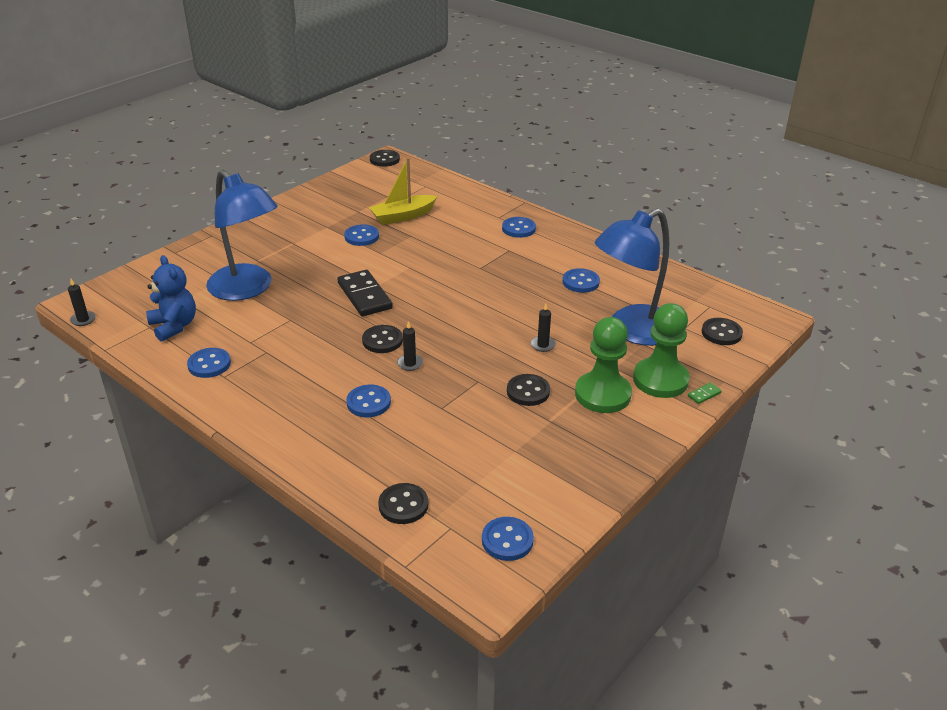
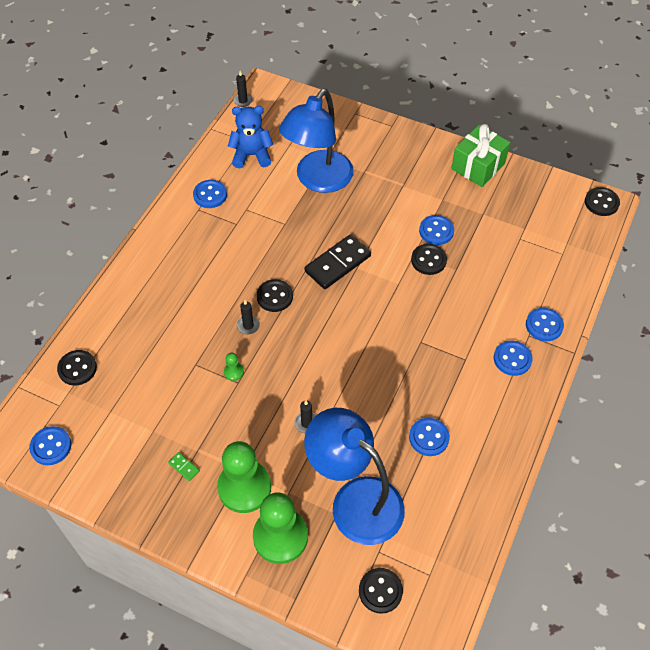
camera: 75 degrees right, 20 degrees up
(174, 326) = (251, 155): blue teddy bear -> blue teddy bear turned 135 degrees counterclockwise
(302, 202) = (478, 166): none -> green gift
(368, 402) = (189, 312): blue button -> blue button (544, 325)
(403, 216) = (490, 252): yellow boat -> none
(464, 382) = (234, 372): none -> green pawn
(528, 391) = (233, 425): black button -> black button (428, 260)
(704, 394) = (268, 580): green domino -> green domino (184, 467)

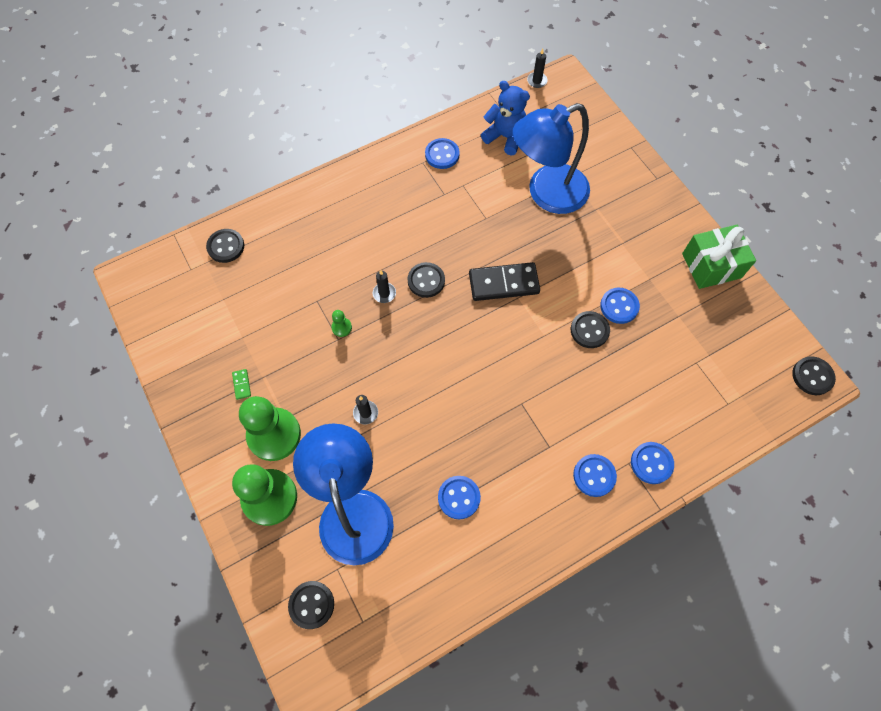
camera: 35 degrees right, 10 degrees up
(51, 446) = (160, 300): blue button -> none

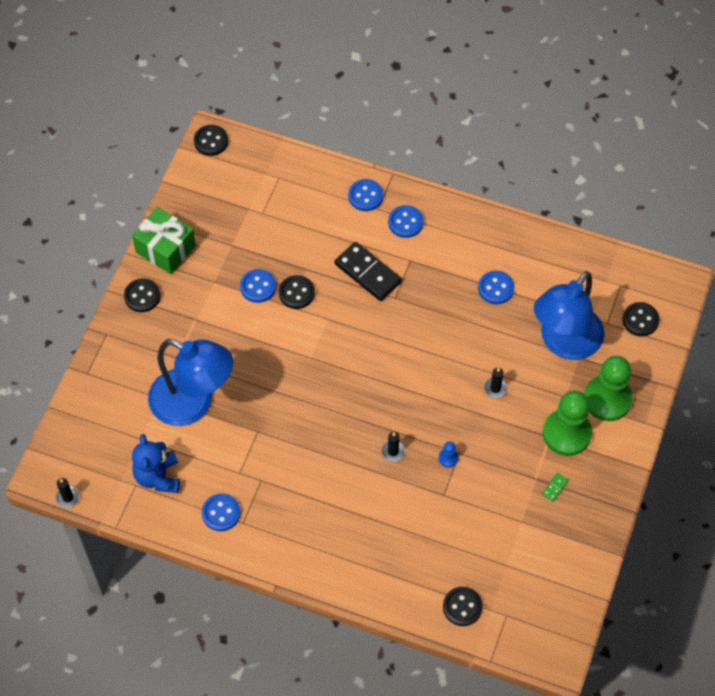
camera: 130 degrees left, 5 degrees down
(341, 327) = (448, 458): green pawn -> blue pawn
(426, 281) = (355, 431): black button -> black button (142, 296)
(503, 283) = (308, 375): black domino -> black domino (368, 273)

